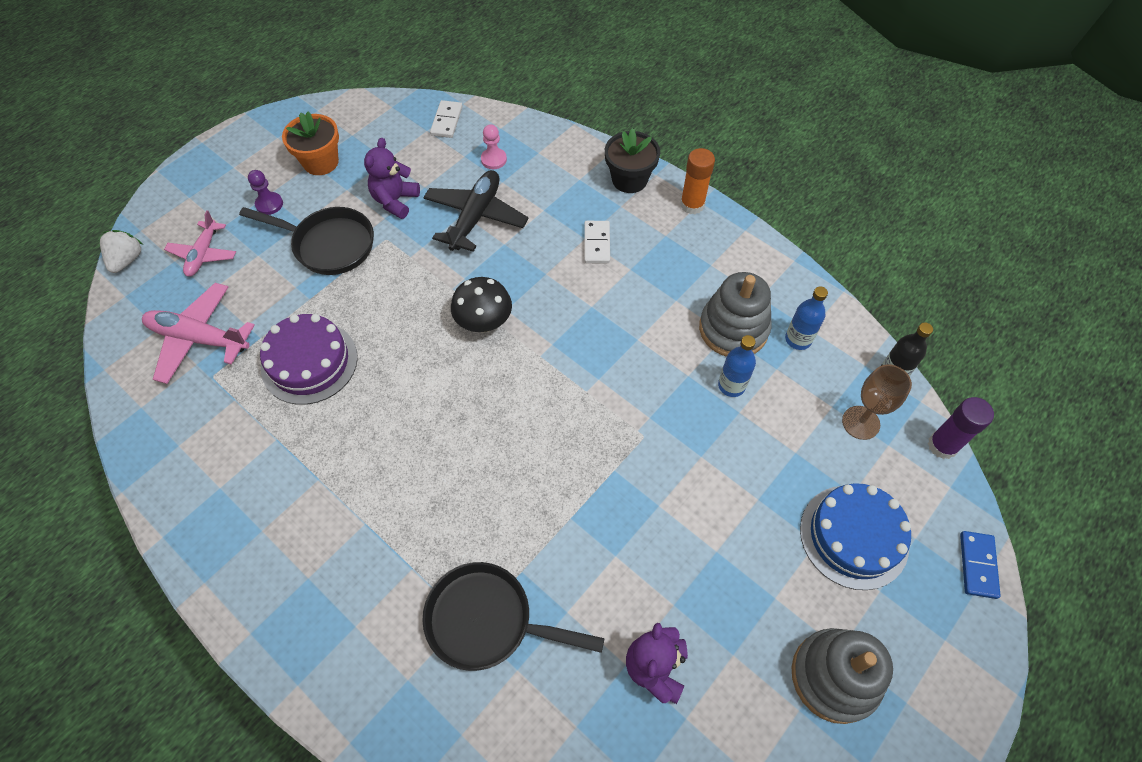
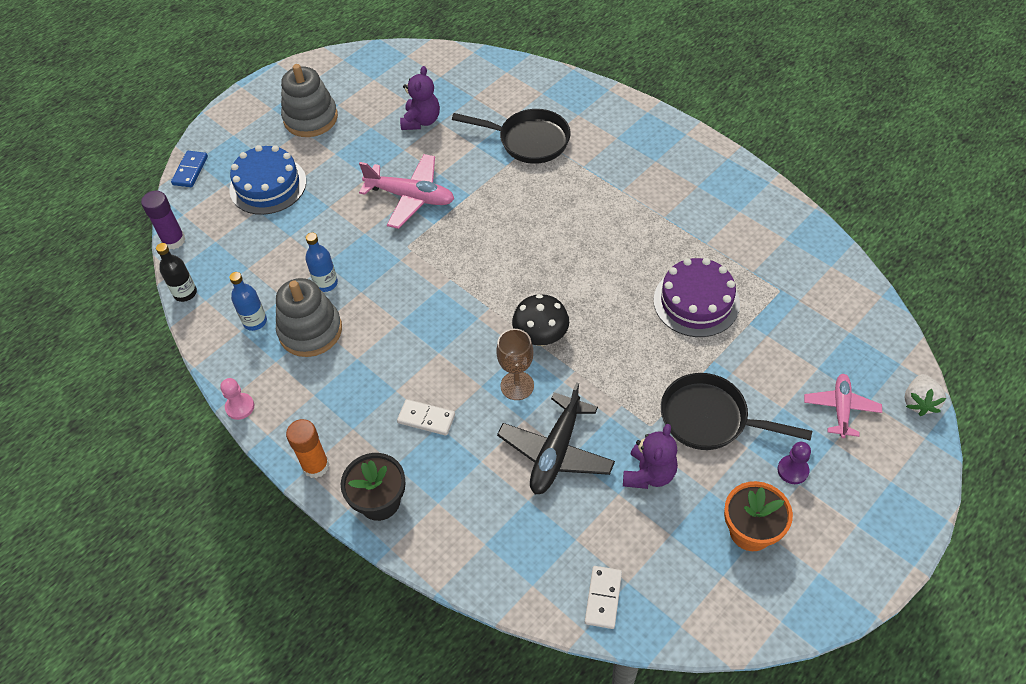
camera: 175 degrees left, 5 degrees down
(199, 338) = (806, 322): pink plane -> pink plane (411, 197)
(493, 159) = (539, 532): pink pawn -> pink pawn (240, 407)
(597, 243) = (426, 419): white domino -> white domino turned 75 degrees counterclockwise
(860, 422) = (230, 256): brown goblet -> brown goblet (517, 385)

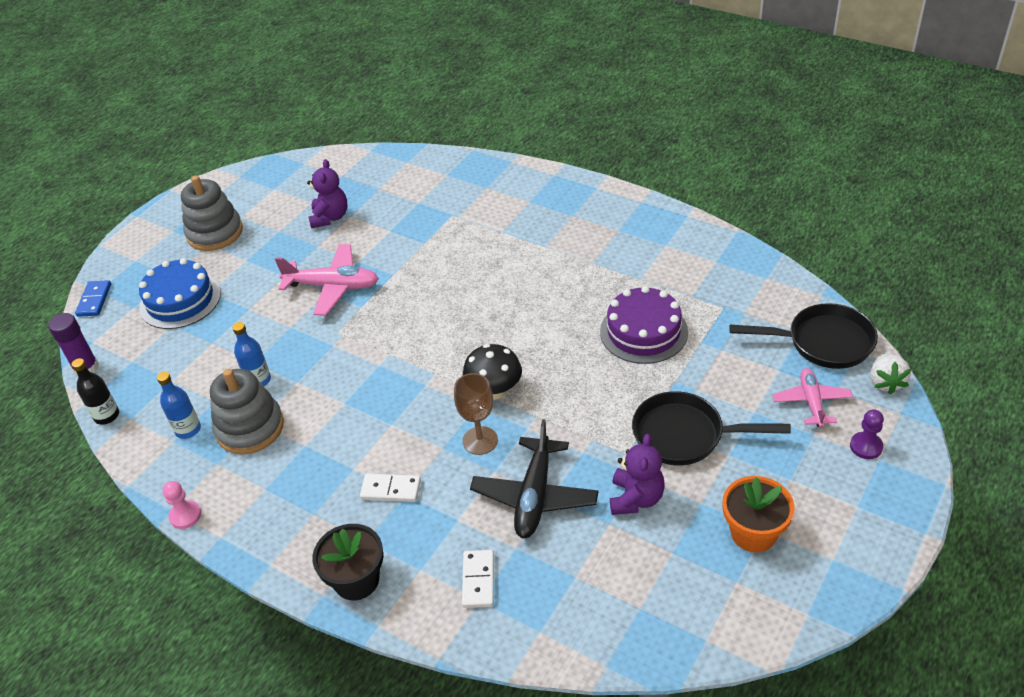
camera: 10 degrees left, 10 degrees down
(316, 466) = (280, 558): orange glue stick -> none
(528, 141) = (442, 218): black pan -> black pan (823, 342)
(603, 598) = (618, 629): white domino -> white domino (478, 580)
(792, 470) = (780, 467): purple pawn -> purple pawn (866, 446)

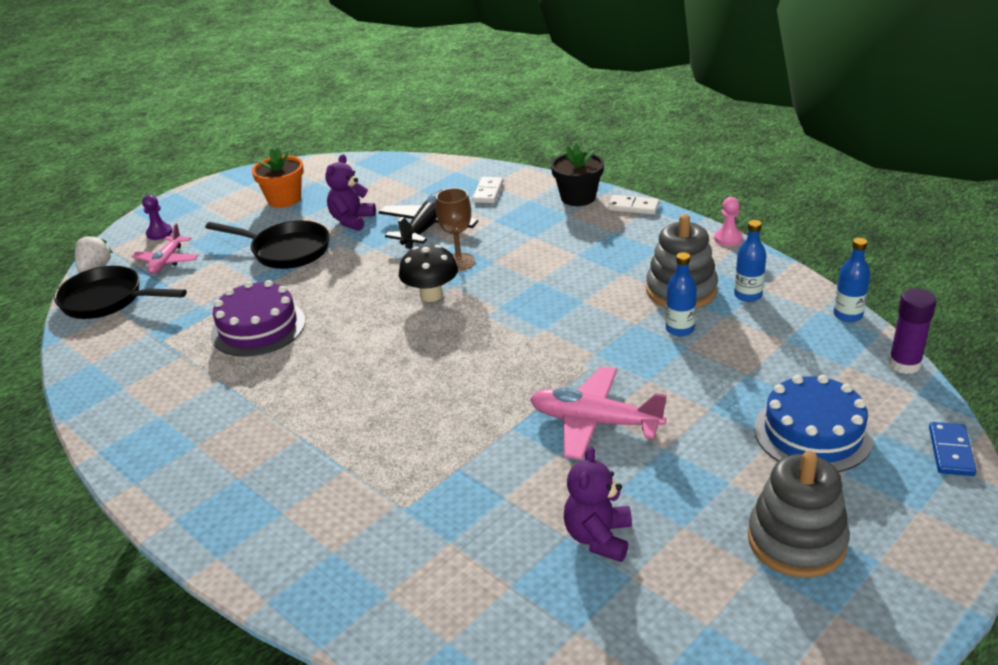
camera: 170 degrees left, 10 degrees down
(107, 416) = (847, 315): black bottle -> blue bottle
(391, 489) = (545, 239): white domino -> white domino (633, 207)

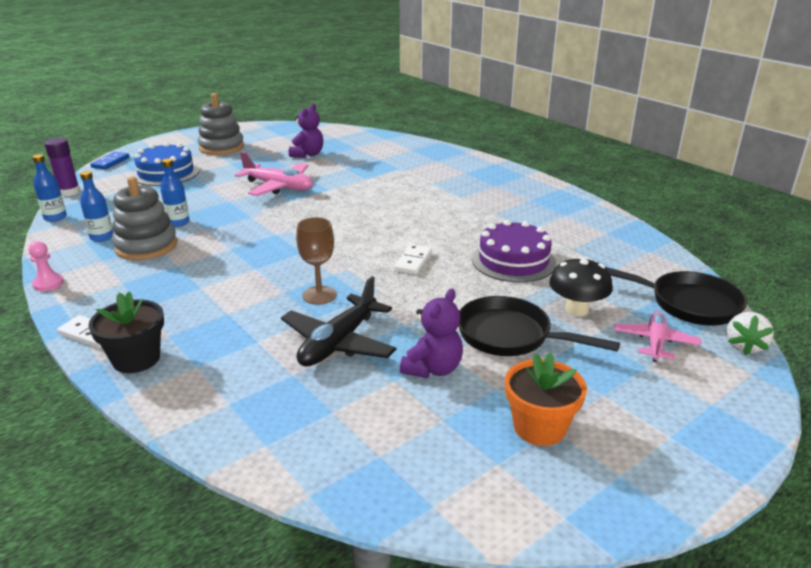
camera: 175 degrees left, 5 degrees down
(159, 233) = (701, 390): purple pawn -> none
(431, 295) = (356, 268): black mushroom -> black mushroom (576, 310)
(488, 192) = (240, 388): white domino -> white domino (413, 262)

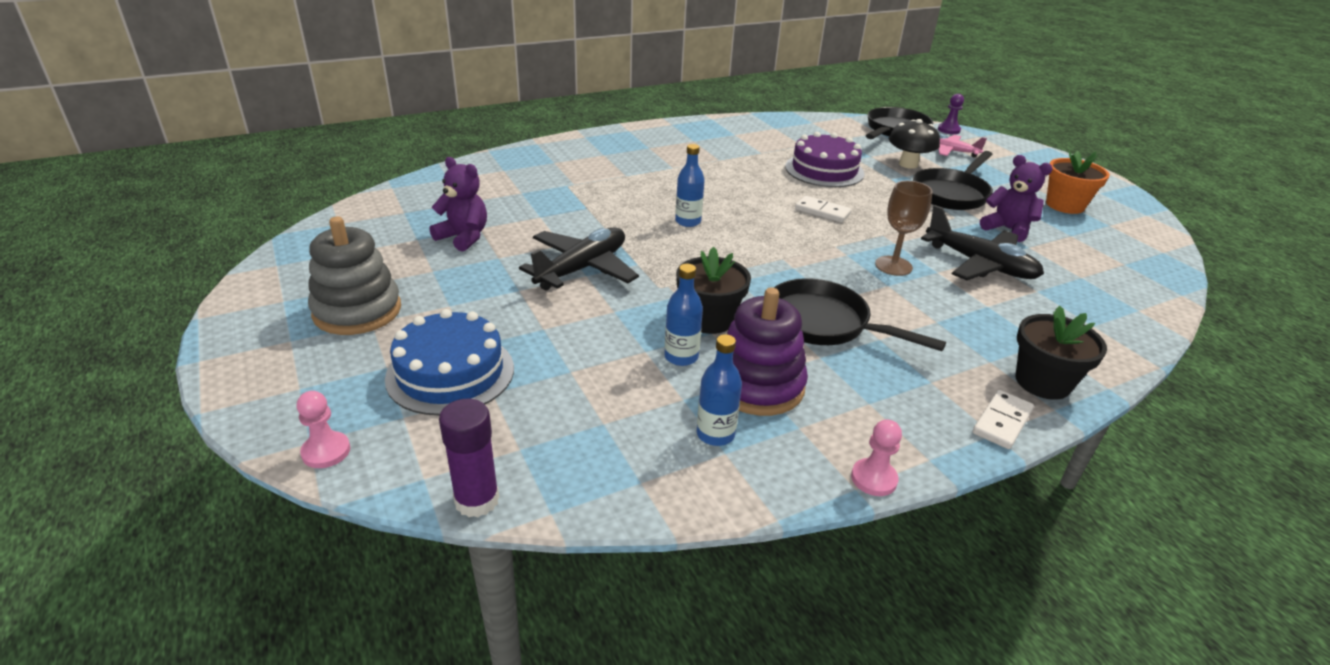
camera: 80 degrees left, 5 degrees up
(55, 218) = (611, 504): blue bottle -> blue bottle (688, 221)
(110, 162) = (326, 451): blue domino -> pink pawn
(146, 246) = (758, 385): grey stacking toy -> purple stacking toy
(220, 266) = (824, 324): none -> black pan
(221, 227) = (709, 319): none -> black flower pot
(279, 187) = (582, 269): pink plane -> black plane
(744, 346) = (948, 130): white strawberry -> purple pawn

